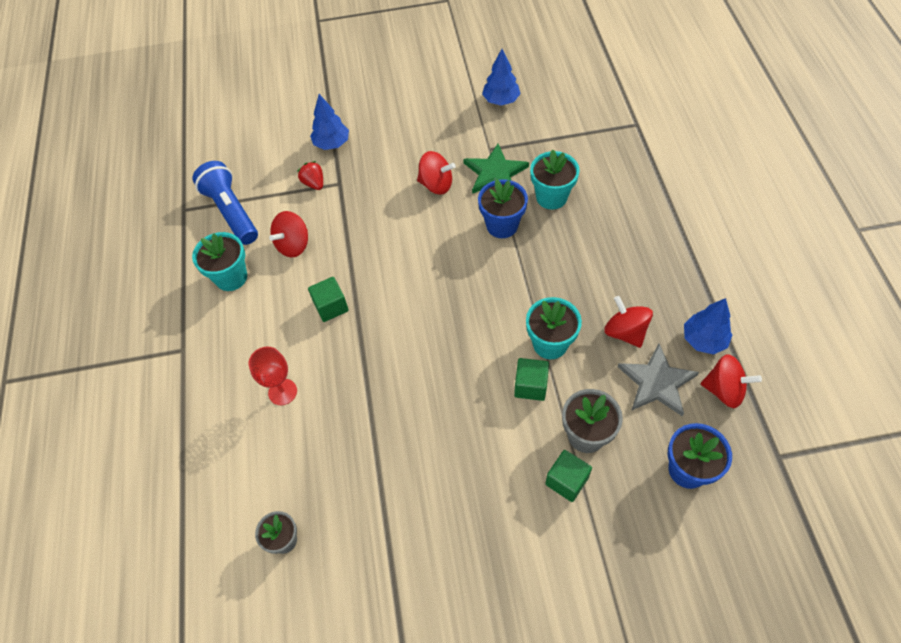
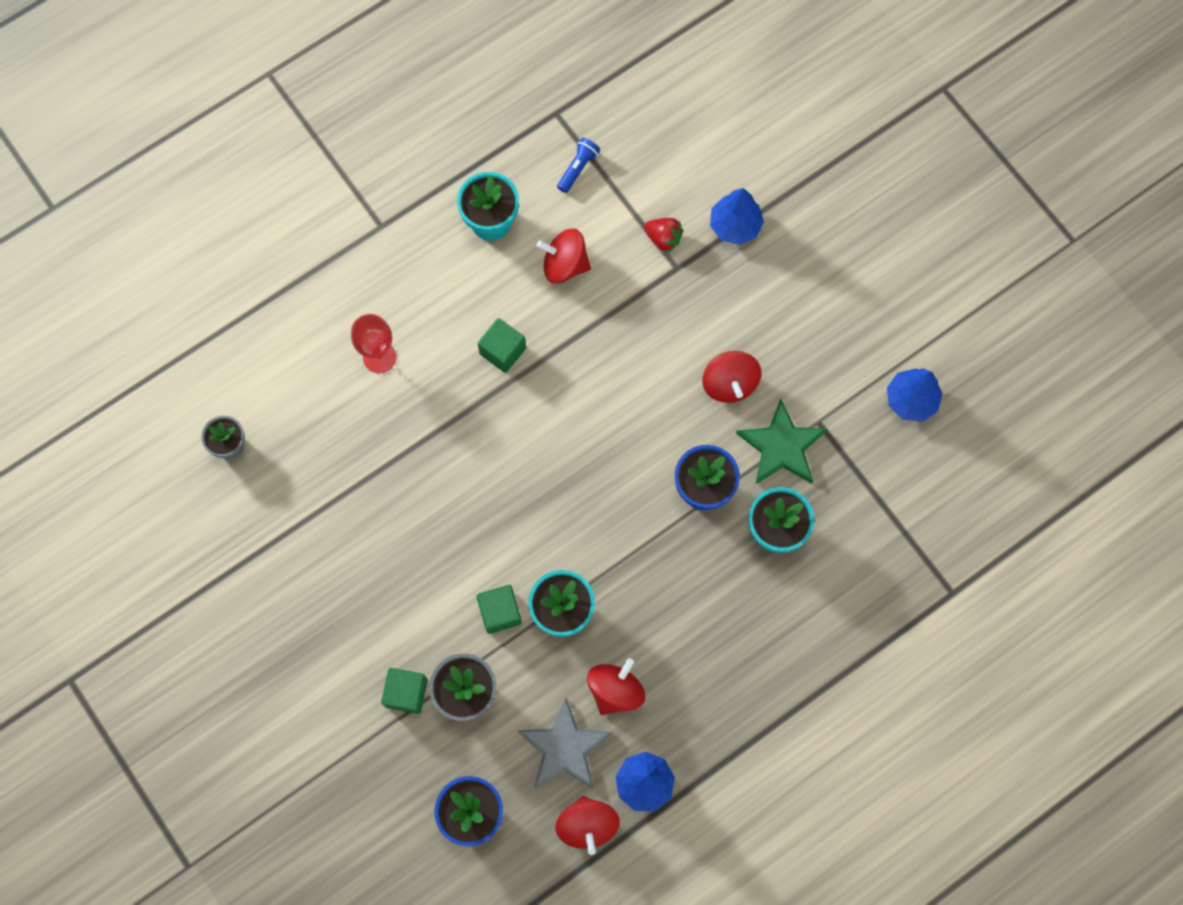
camera: 60 degrees right, 15 degrees up
(231, 212) = (578, 168): blue flashlight -> blue flashlight, size x0.48
(314, 183) = (663, 238): red strawberry -> red strawberry turned 90 degrees clockwise

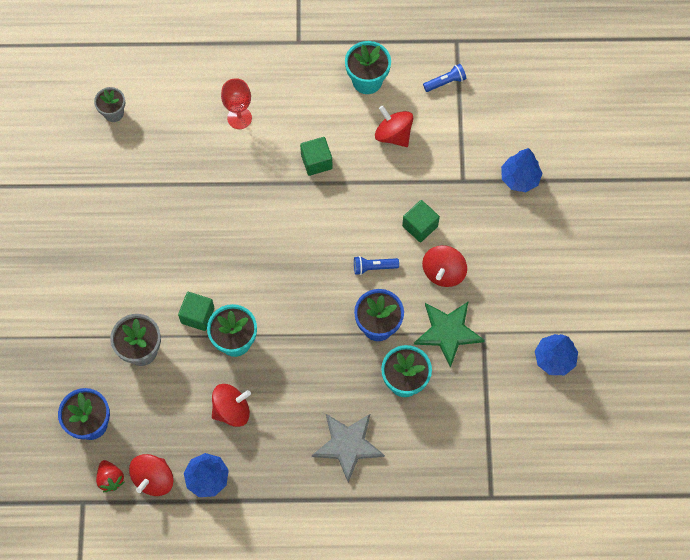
camera: 35 degrees right, 5 degrees down
(406, 693) = (106, 325): green cube -> green cube (420, 226)
(565, 748) = (175, 423): grey star -> grey star (348, 445)
(651, 428) = (373, 267): none -> blue flashlight
(663, 238) = (467, 157): red strawberry -> red strawberry (111, 478)

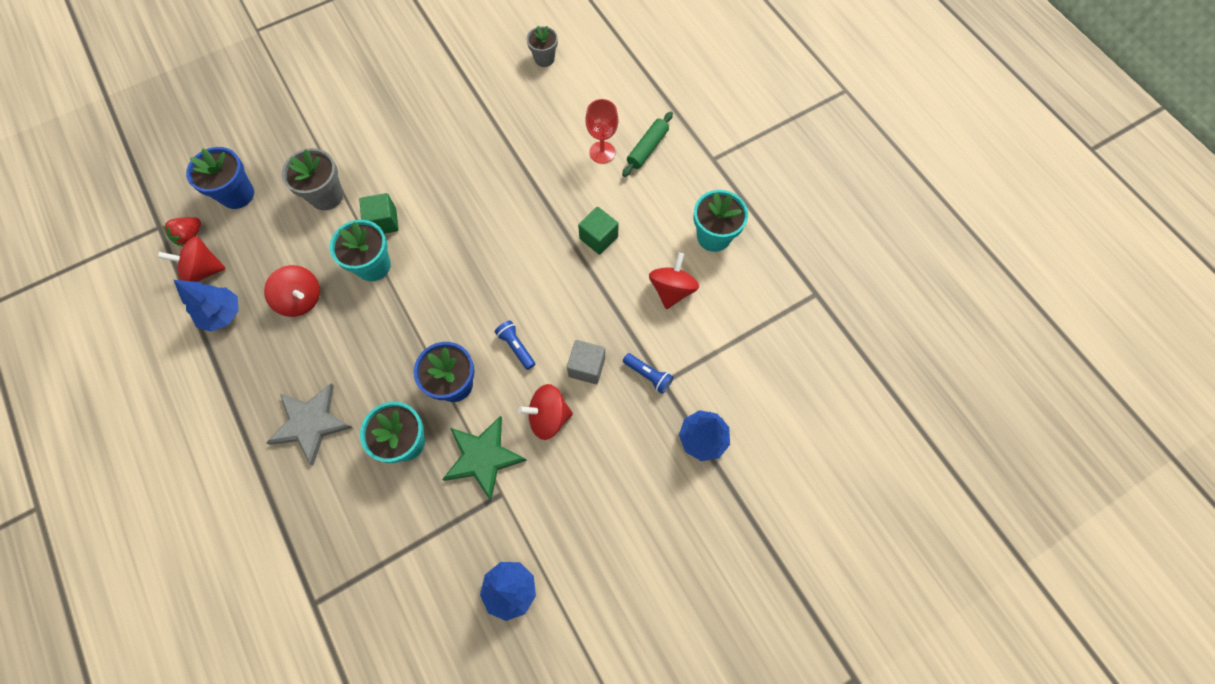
camera: 60 degrees right, 0 degrees up
(258, 83) = (647, 148): none -> green rolling pin
(420, 226) = (586, 367): green cube -> grey cube
(445, 82) = (762, 307): blue flashlight -> blue flashlight (648, 375)

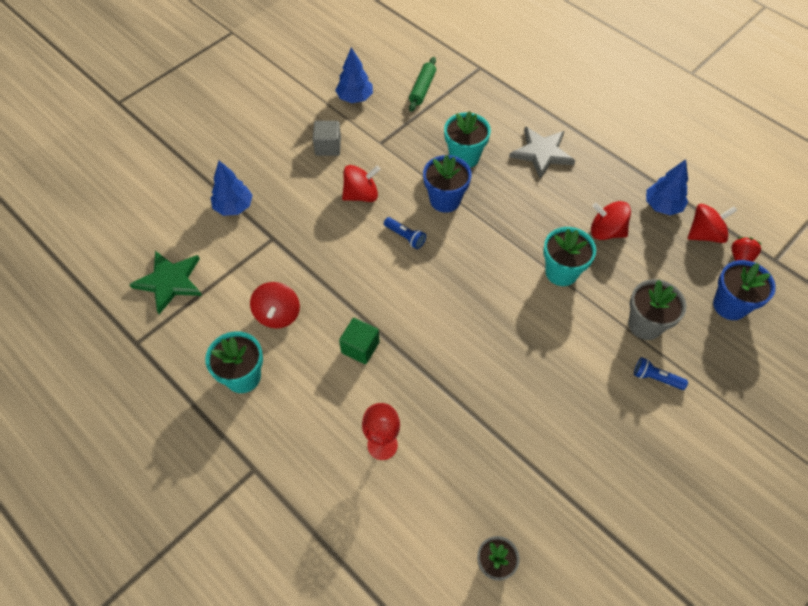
camera: 165 degrees right, 10 degrees down
(383, 222) = (575, 313): green cube -> none
(483, 457) = (402, 160): green star -> green star (170, 282)
(586, 367) = (340, 235): grey cube -> grey cube (328, 147)
(647, 148) = (332, 463): green rolling pin -> green rolling pin (422, 89)
(648, 375) = (286, 241): blue flashlight -> blue flashlight (656, 378)

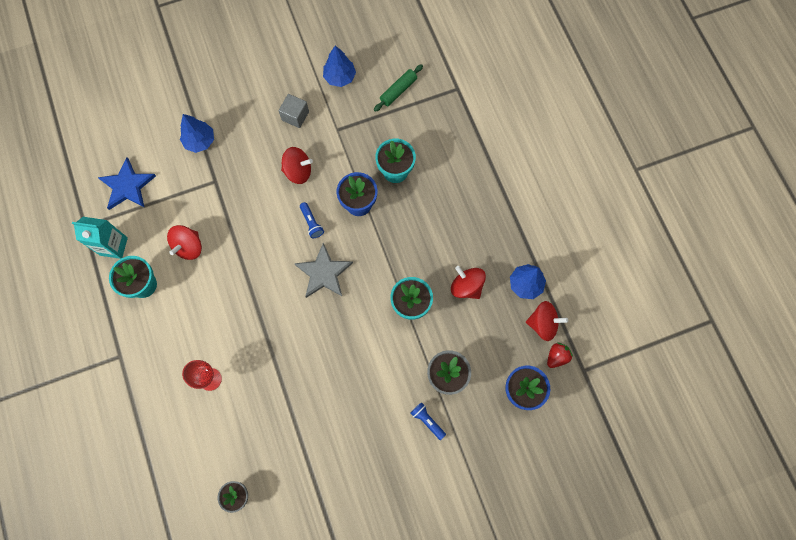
camera: 25 degrees right, 15 degrees up
(170, 282) = (127, 186): green star -> blue star
(184, 350) = (114, 246): none -> turquoise carton
(360, 347) = (232, 299): green cube -> none
(542, 153) = (459, 194): grey star -> grey star (324, 273)

